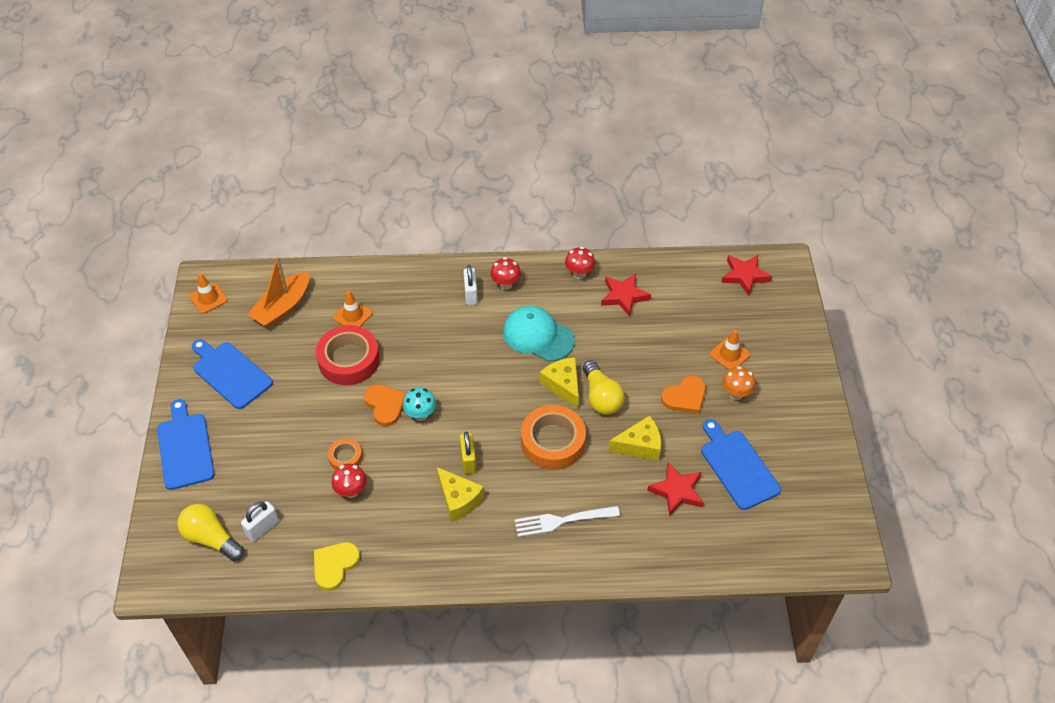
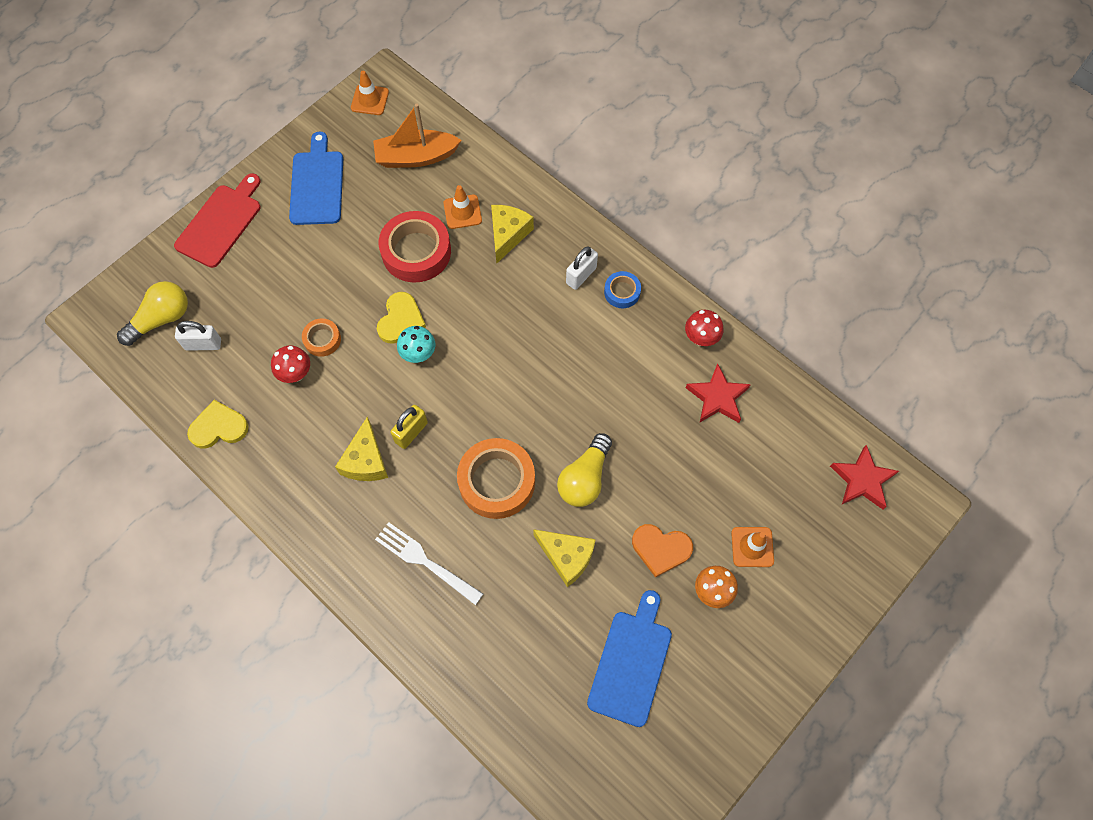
camera: 45 degrees right, 15 degrees up
(185, 448) = (220, 223): blue cutting board -> red cutting board
(211, 538) = (161, 319): yellow light bulb -> yellow light bulb turned 60 degrees clockwise
(385, 405) = (401, 320): orange heart -> yellow heart
(505, 284) = (622, 292): red mushroom -> blue tape
(538, 336) = (595, 368): turquoise cap -> none
(563, 385) = (564, 436): yellow cheese -> yellow cheese (508, 235)
(677, 491) = (550, 631): red star -> none

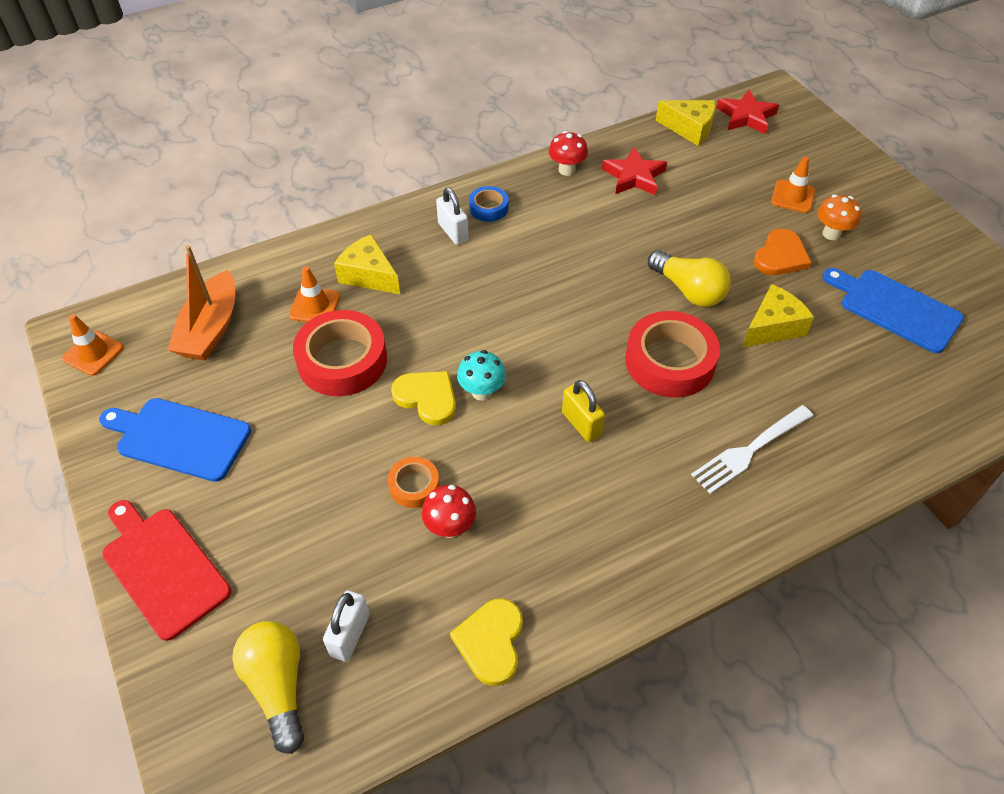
camera: 70 degrees left, 15 degrees down
(366, 460) = (602, 478): yellow cheese -> yellow cheese (690, 129)
(496, 481) = (669, 362): orange tape -> red tape

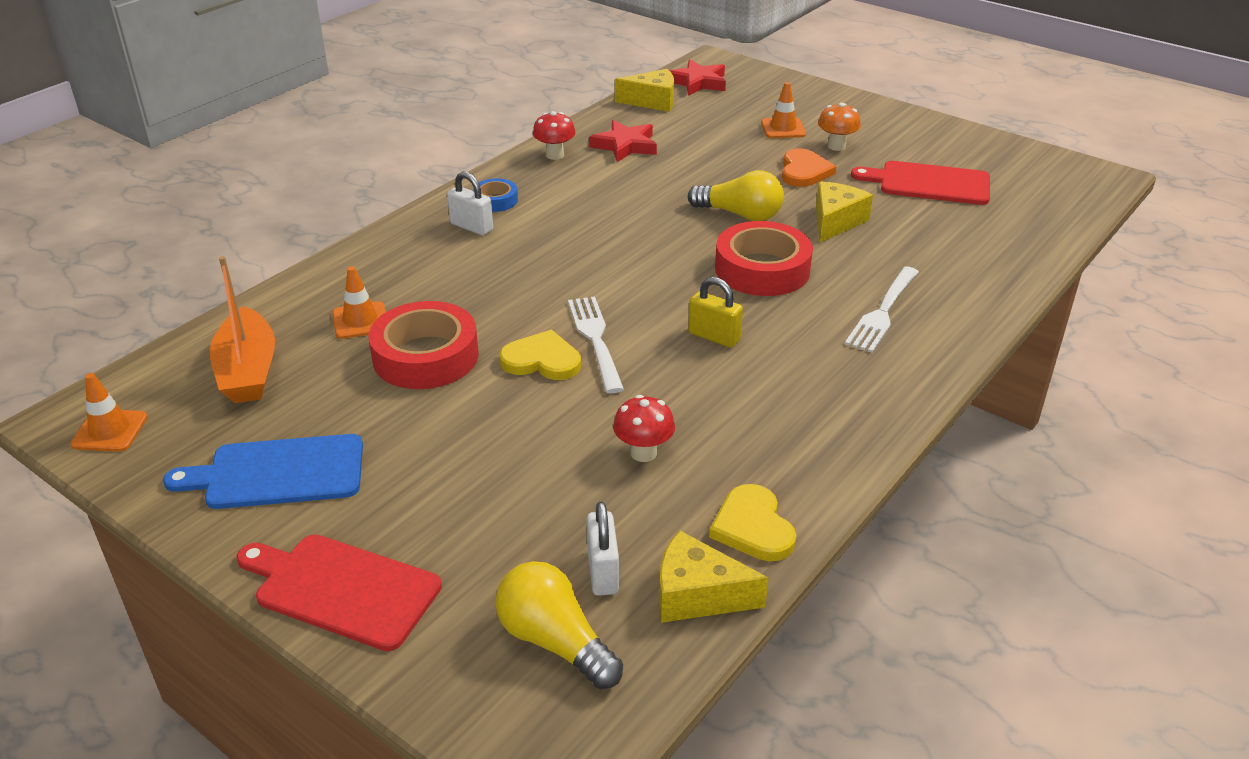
camera: 25 degrees left, 15 degrees down
(369, 275) = (404, 282): yellow cheese -> yellow cheese (697, 595)
(414, 486) = (581, 432): orange tape -> none
(482, 392) = (596, 340): turquoise mushroom -> white fork
(895, 309) = (929, 183): blue cutting board -> red cutting board

